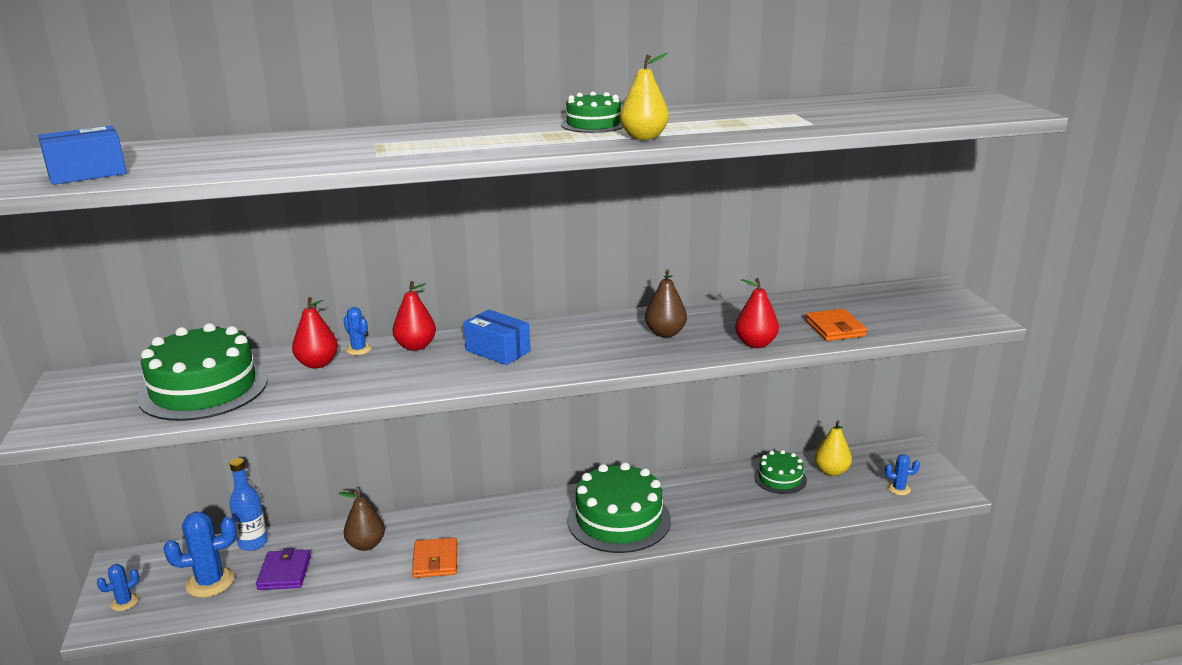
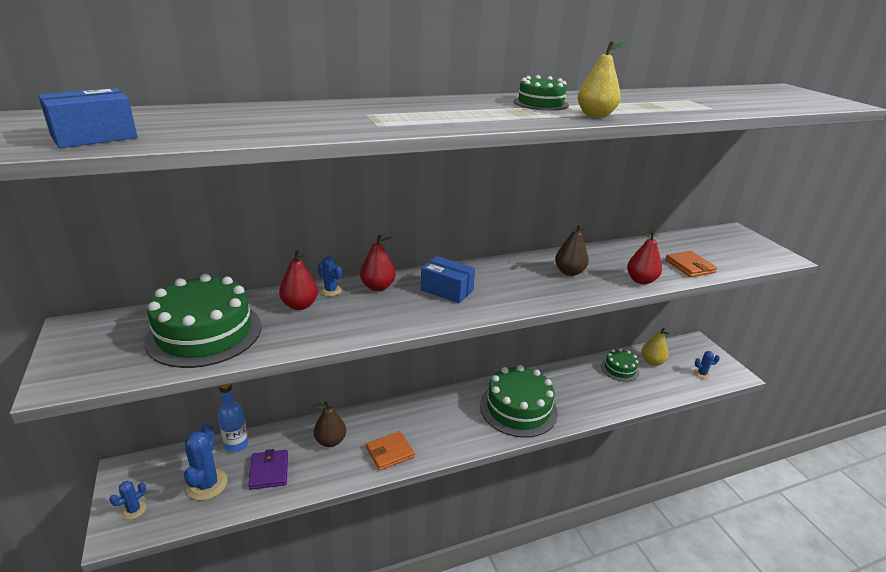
camera: 10 degrees left, 5 degrees up
(210, 582) = (207, 484): blue cactus -> blue cactus turned 60 degrees counterclockwise
(435, 561) = (390, 452): orange wallet -> orange wallet turned 75 degrees clockwise

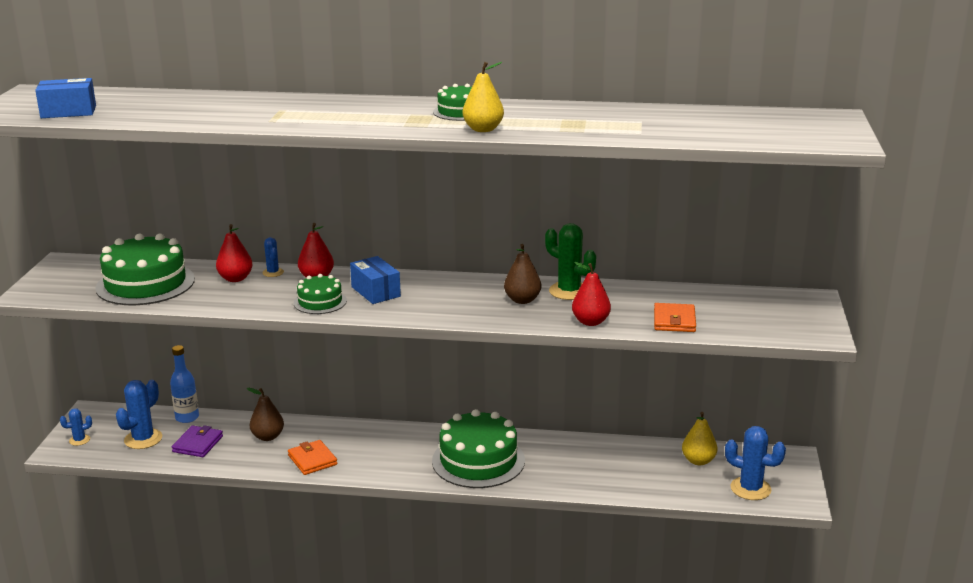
camera: 30 degrees right, 5 degrees down
(390, 452) = (312, 460): orange wallet -> orange wallet turned 60 degrees clockwise
(590, 257) = (569, 291): none -> green cactus
(620, 369) = (645, 457): green cake -> green cake (320, 302)
(702, 374) = (750, 489): blue cactus -> blue cactus, size x1.84

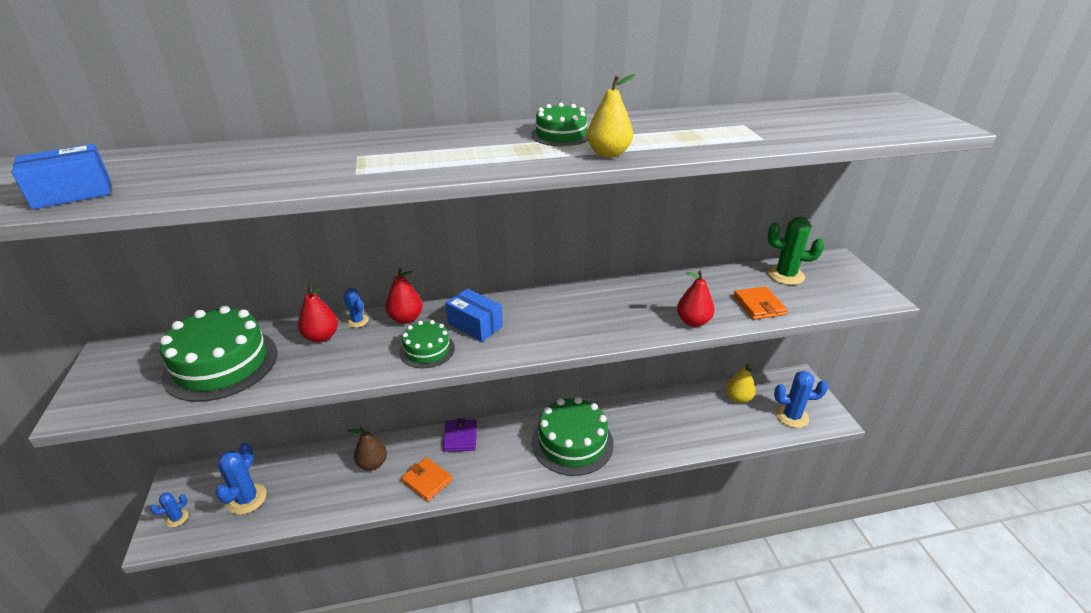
camera: 20 degrees left, 10 degrees up
(187, 417) = (283, 460): blue bottle -> none
(198, 444) = (306, 490): purple wallet -> purple wallet (460, 437)
(522, 300) = (616, 308): brown pear -> none
(569, 291) = (648, 290): green cactus -> green cactus (785, 275)

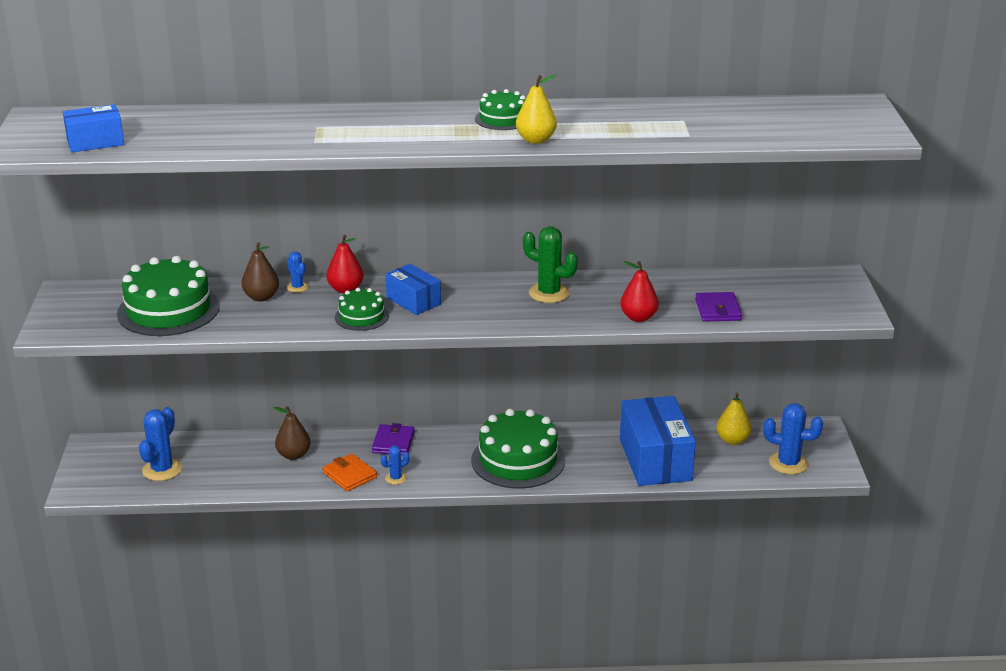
camera: 10 degrees right, 5 degrees down
(177, 518) = (93, 477): blue cactus -> blue cactus (396, 478)
(321, 337) = (261, 297): red pear -> brown pear
(685, 426) = (655, 459): none -> blue box
(758, 305) = (718, 310): orange wallet -> purple wallet
(785, 275) = (768, 285): green cactus -> green cactus (549, 293)

